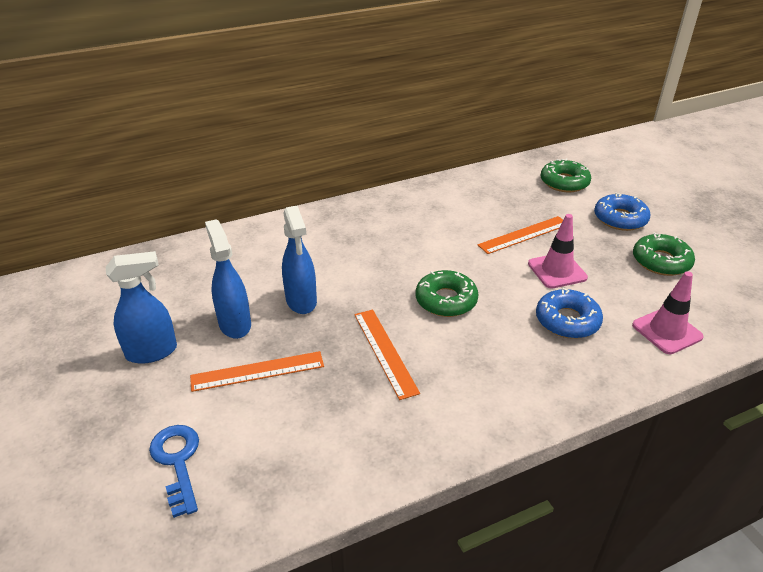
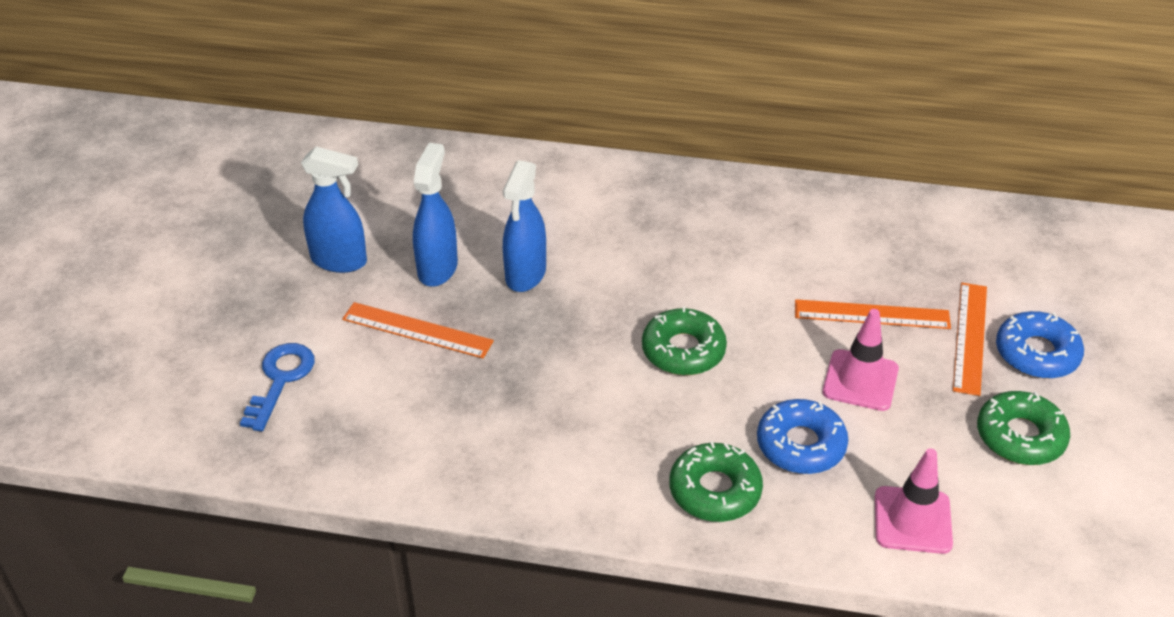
camera: 35 degrees right, 5 degrees up
(385, 352) = (558, 374): orange ruler -> orange ruler (970, 337)
(564, 182) = (1019, 266): green donut -> green donut (715, 490)

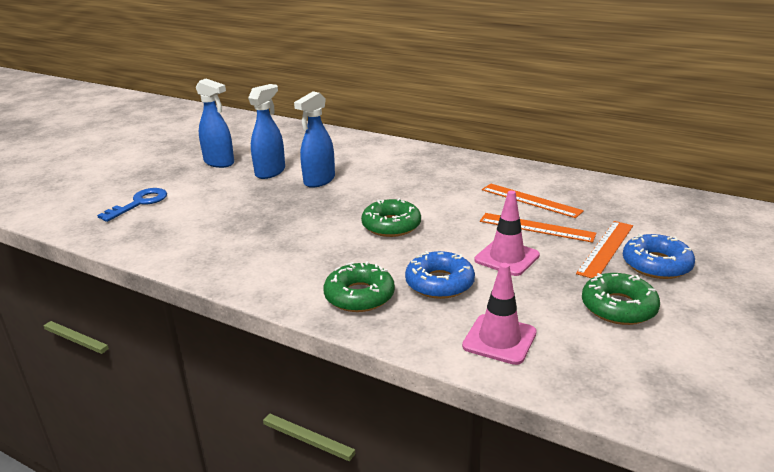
camera: 20 degrees right, 15 degrees down
(417, 330) = (235, 194): orange ruler -> orange ruler (530, 200)

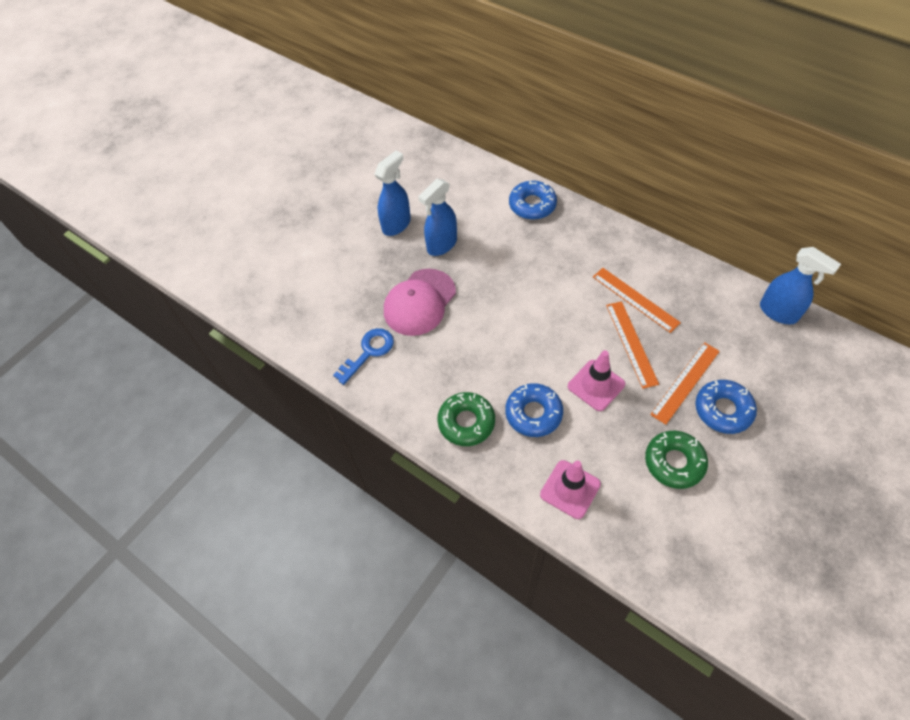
camera: 10 degrees right, 30 degrees up
(139, 203) = (280, 265): blue key -> blue key (368, 352)
(219, 163) = (348, 202): blue spray bottle -> blue spray bottle (778, 312)
(297, 216) = (419, 302): none -> pink cap
(391, 225) = (502, 326): green donut -> none
(409, 154) = (532, 205): none -> blue donut
(536, 227) = (631, 343): orange ruler -> orange ruler turned 45 degrees clockwise

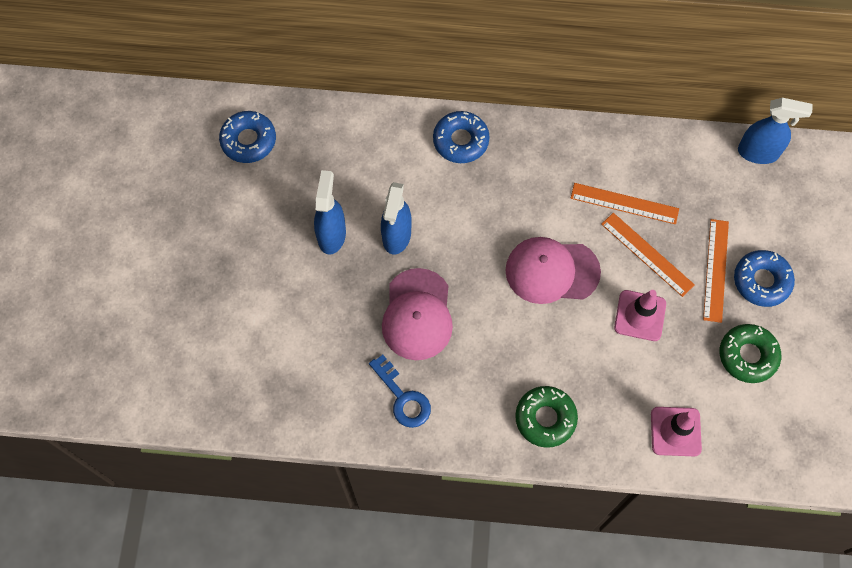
camera: 35 degrees left, 10 degrees up
(368, 352) = (403, 397): blue key -> blue key turned 135 degrees clockwise
(533, 413) = (601, 375): blue donut -> blue donut (248, 140)
(543, 320) = (551, 271): none -> pink cap

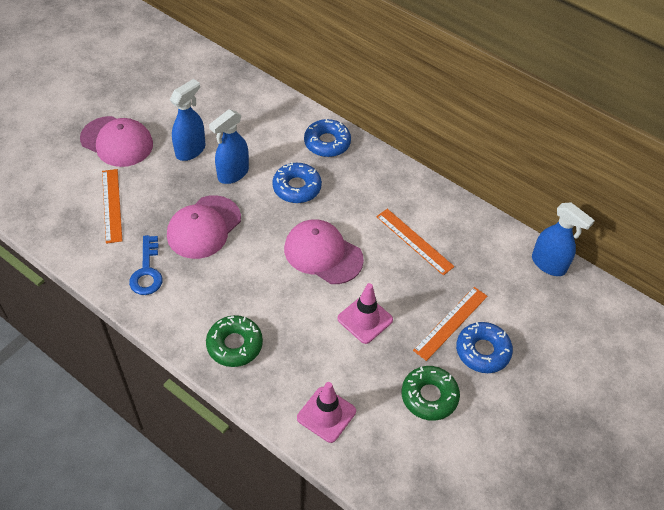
camera: 30 degrees right, 15 degrees down
(247, 272) = (117, 142): none -> pink cap
(248, 140) = (188, 73): blue donut -> blue donut (297, 187)
(647, 254) = (404, 282): orange ruler -> orange ruler (112, 205)

